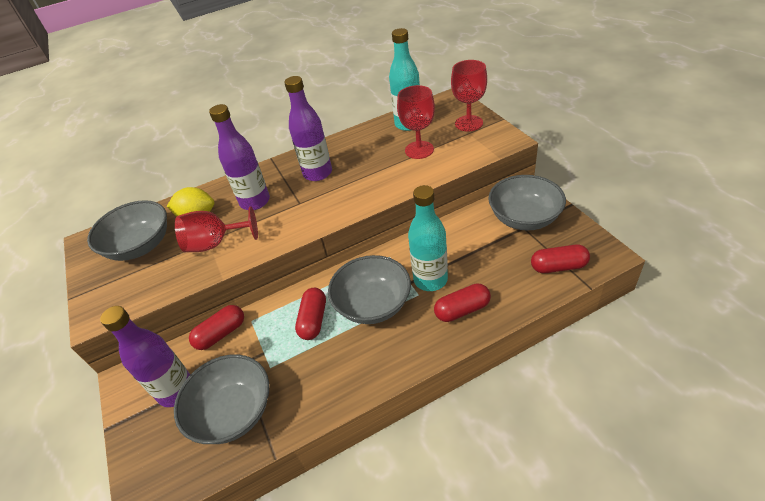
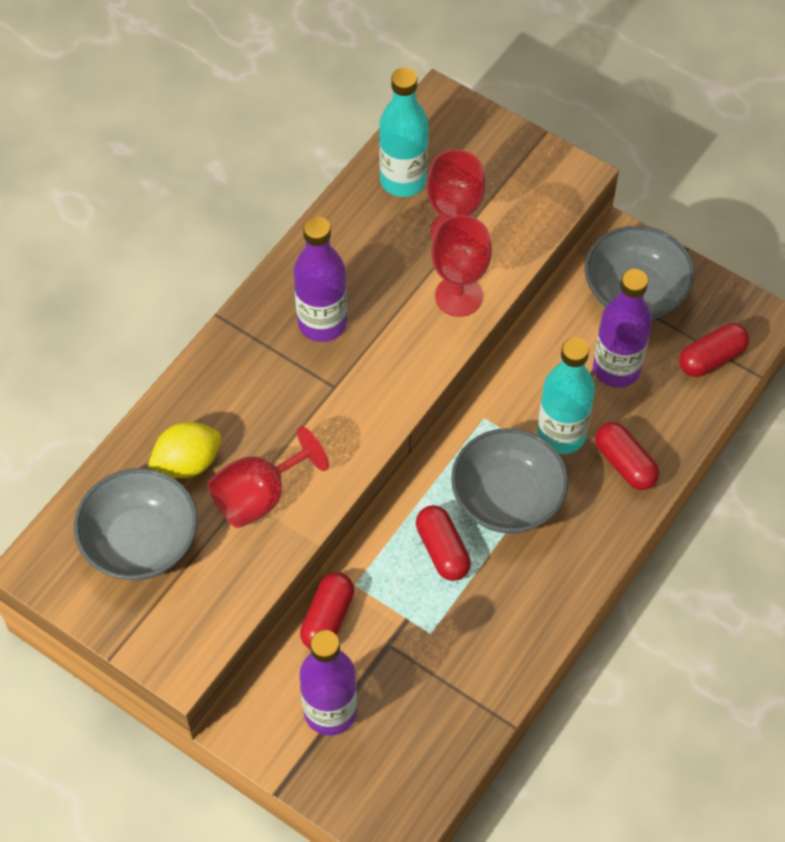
camera: 35 degrees left, 15 degrees up
(233, 412) = (426, 703): grey bowl -> none
(255, 202) = (261, 406): purple bottle -> purple bottle (616, 369)
(462, 310) = (625, 463): red capsule -> red capsule turned 75 degrees counterclockwise
(468, 123) = (498, 155): red goblet -> red goblet (459, 296)

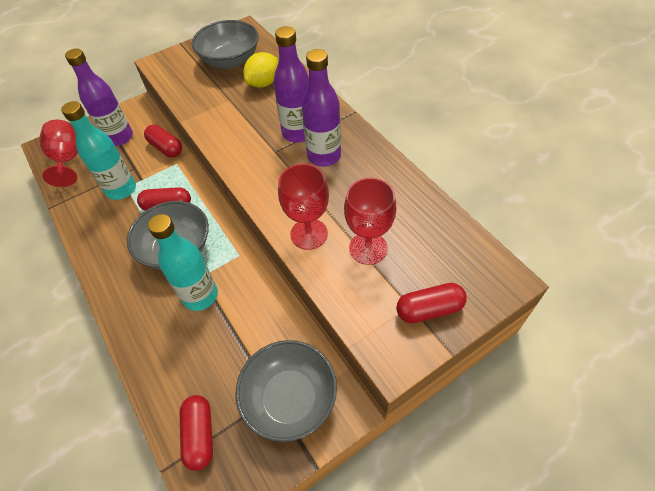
camera: 115 degrees right, 5 degrees down
(187, 463) = (263, 83): yellow lemon -> yellow lemon turned 45 degrees clockwise
(259, 496) = (225, 105): red goblet -> red goblet (68, 159)
(403, 180) = (429, 231): turquoise bottle -> turquoise bottle (121, 189)
(616, 369) = (230, 354): purple bottle -> purple bottle (298, 133)
(625, 463) = (155, 328): red capsule -> red capsule (429, 309)

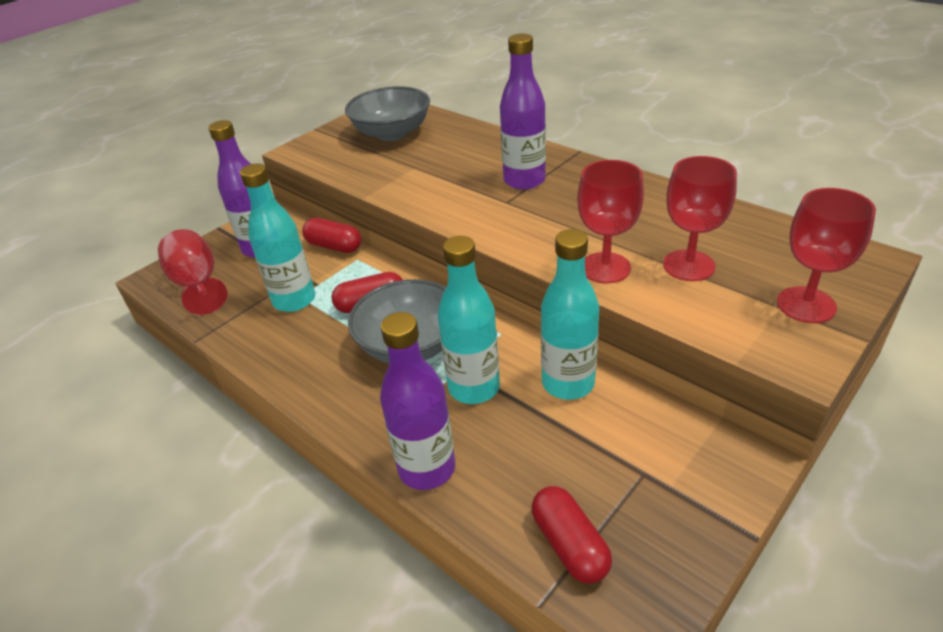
camera: 15 degrees left, 15 degrees down
(261, 310) = (568, 383): none -> turquoise bottle
(263, 83) = (449, 145): yellow lemon -> none
(290, 398) = (668, 469): grey bowl -> none
(324, 156) = (571, 195): purple bottle -> purple bottle (427, 468)
(429, 309) = (806, 305): red capsule -> red goblet

